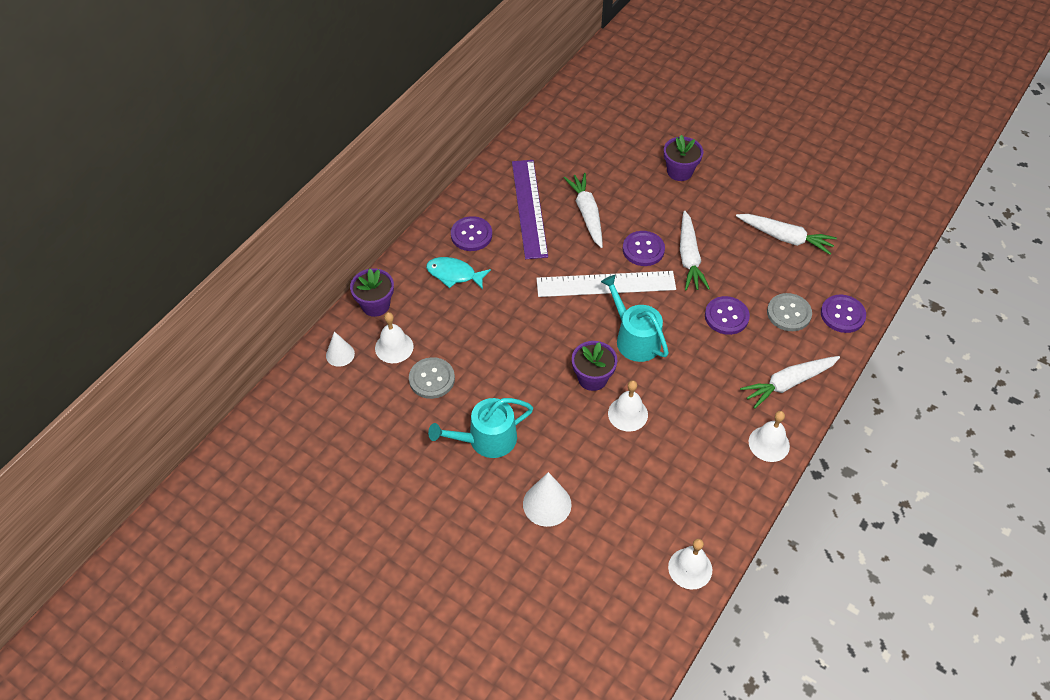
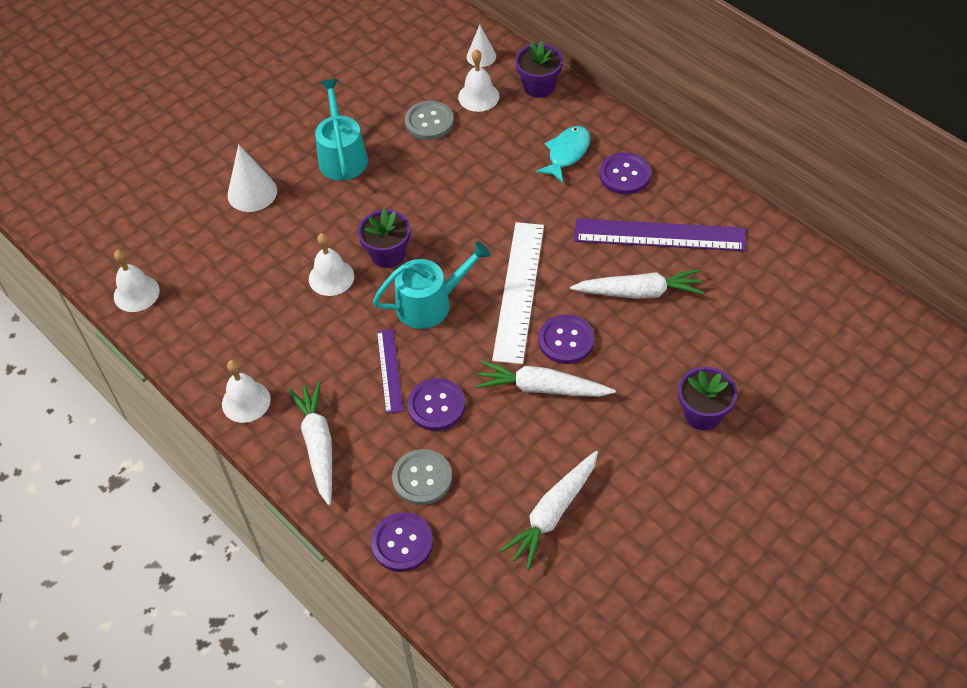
camera: 105 degrees right, 0 degrees up
(706, 352) = (390, 370): none -> purple ruler

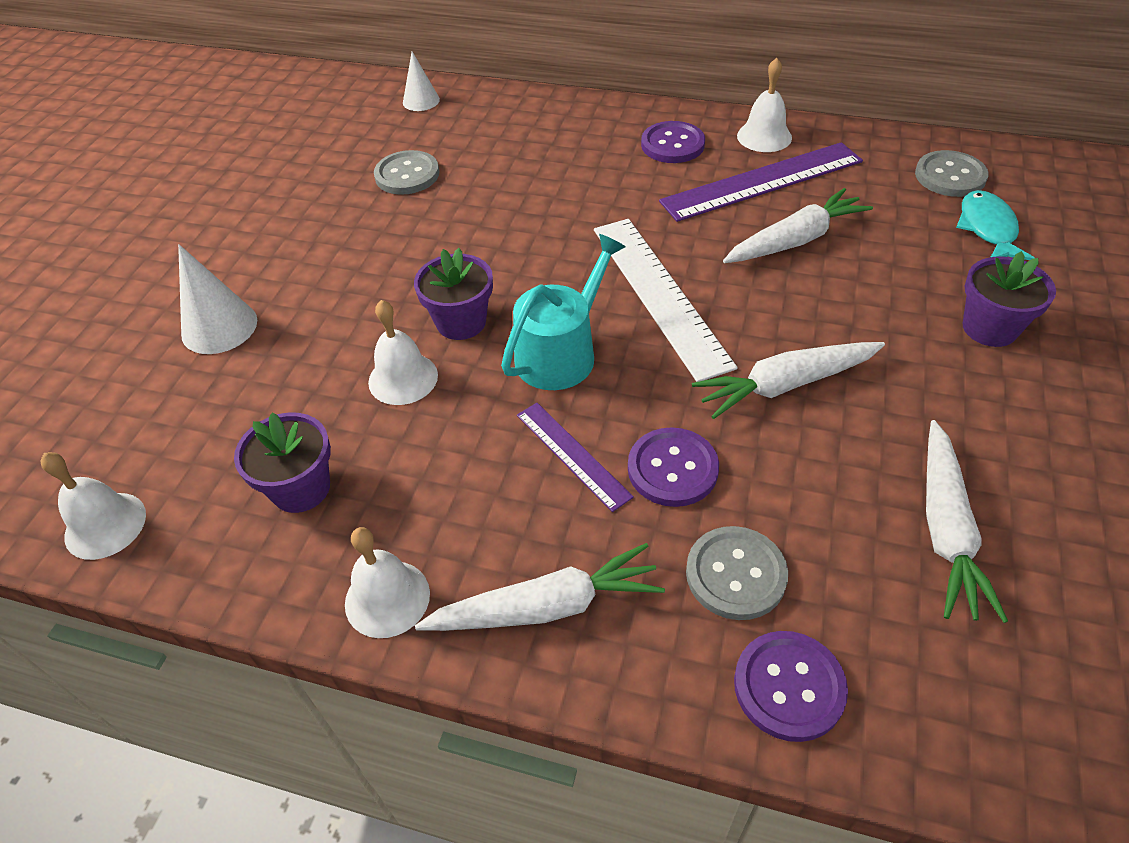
camera: 30 degrees left, 5 degrees down
(318, 445) = (547, 606): white carrot -> white carrot turned 120 degrees clockwise
(342, 156) = (320, 244): turquoise watering can -> none
(478, 96) = (447, 134): white bell -> white bell (764, 136)
(539, 86) = (508, 104): purple flower pot -> purple flower pot (301, 488)
(566, 340) = (763, 321): purple button -> none
(567, 153) = (592, 148): turquoise fish -> turquoise fish (987, 229)
(796, 291) = (950, 176): none -> grey button

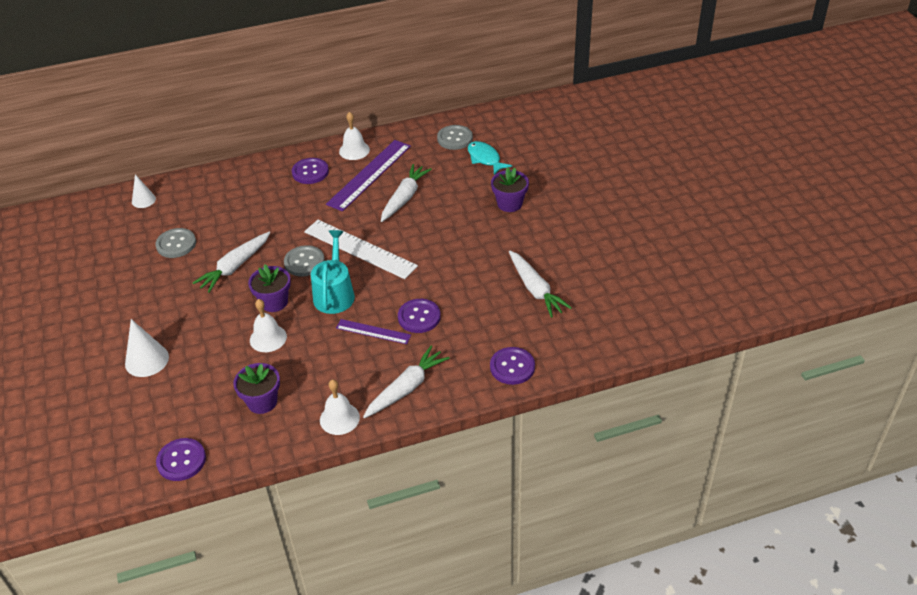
camera: 35 degrees left, 5 degrees down
(105, 525) = (181, 460): white bell -> purple button
(735, 574) = (470, 342): grey button -> grey button (304, 262)
(785, 385) = (442, 263): white carrot -> white carrot (235, 267)

